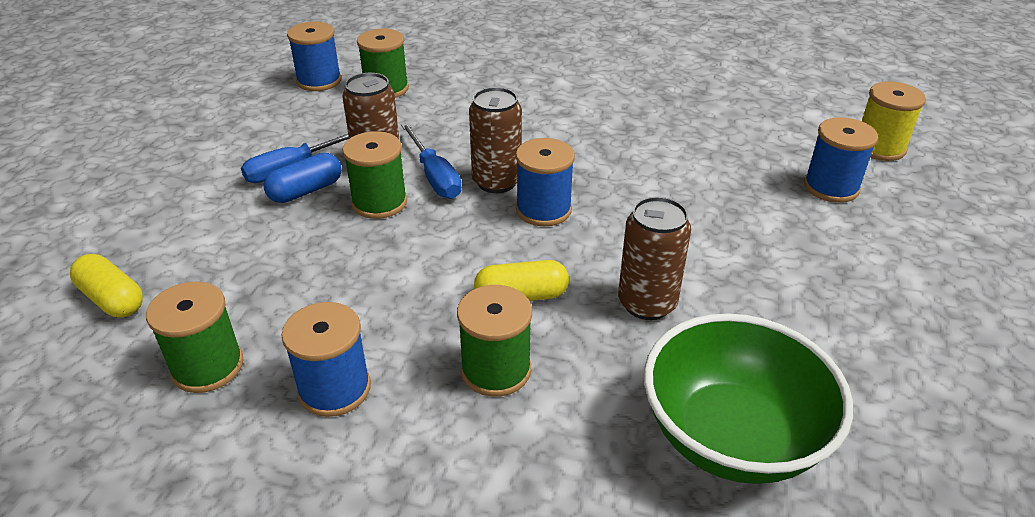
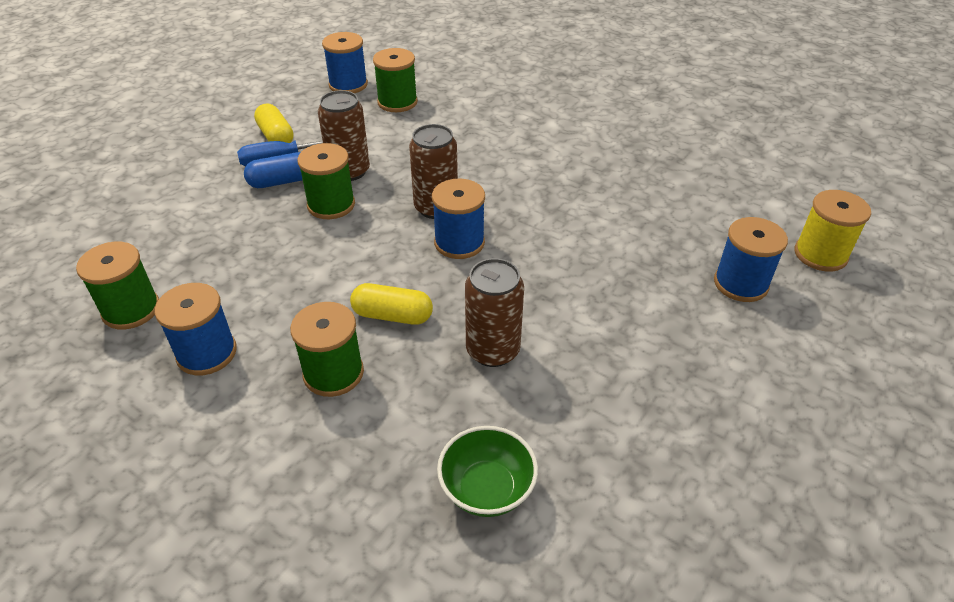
camera: 20 degrees right, 5 degrees up
(112, 299) = (98, 238): yellow capsule -> yellow capsule (276, 136)
(434, 176) = (388, 191): blue screwdriver -> none
(731, 437) = (487, 489): green bowl -> green bowl, size x0.56

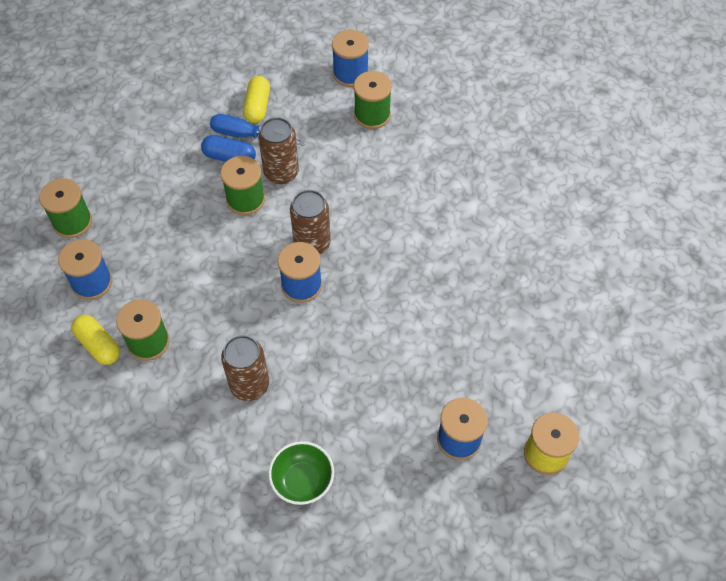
camera: 35 degrees right, 15 degrees up
(392, 315) = (212, 320): yellow capsule -> yellow capsule (98, 345)
(487, 489) = (170, 473): green bowl -> green bowl (302, 481)

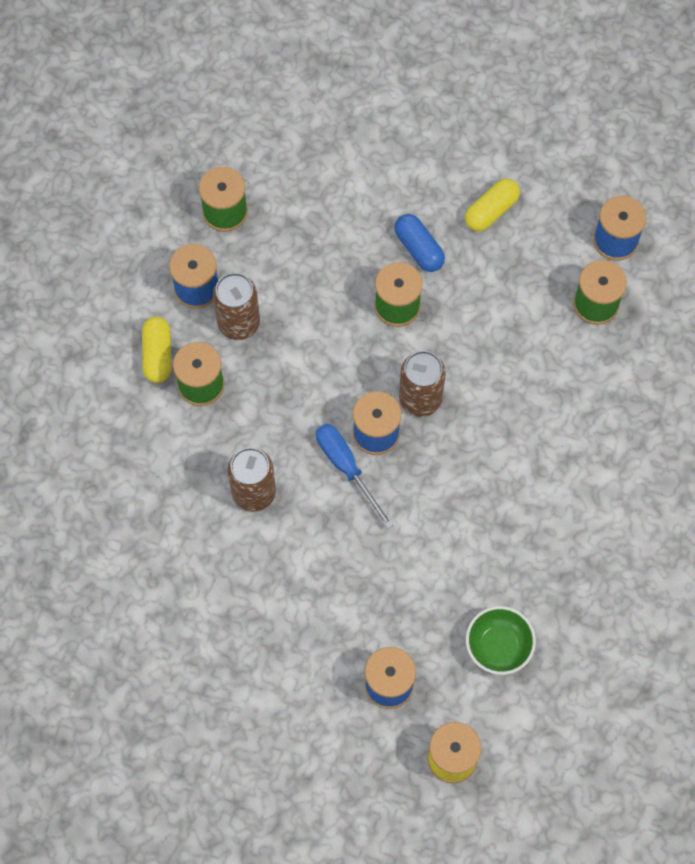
camera: 40 degrees right, 10 degrees up
(246, 135) = (454, 236): blue screwdriver -> blue screwdriver (346, 468)
(281, 172) = (453, 302): brown can -> brown can (238, 323)
(302, 481) = (228, 613): green bowl -> green bowl (498, 646)

